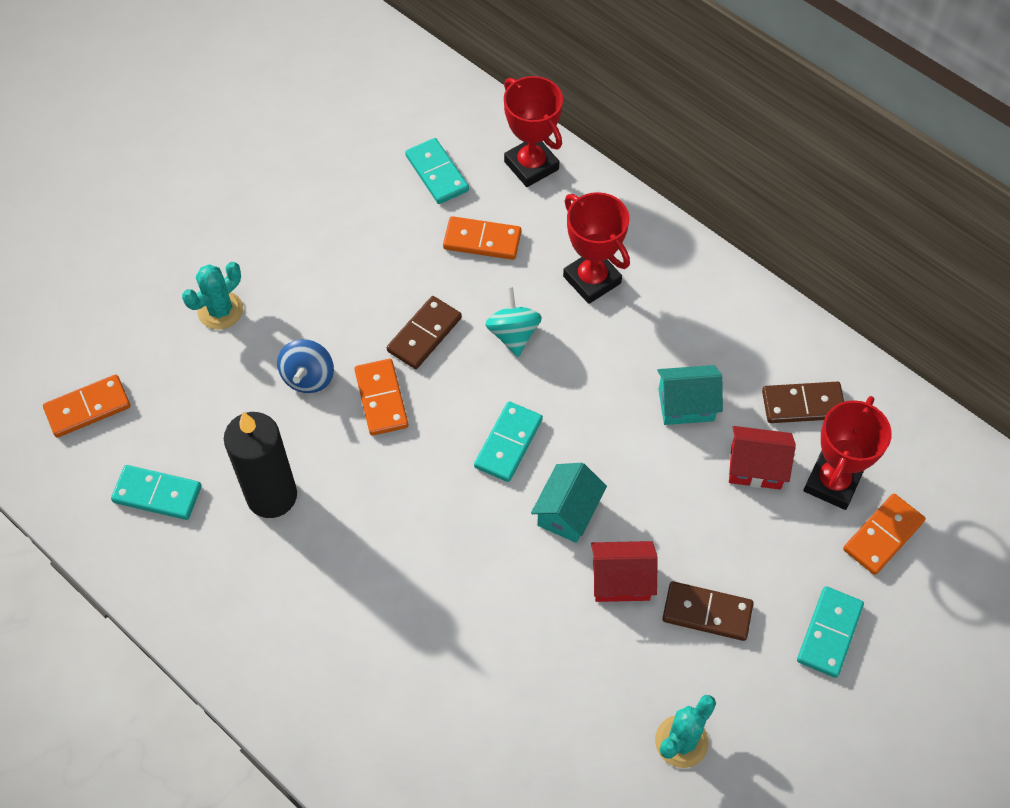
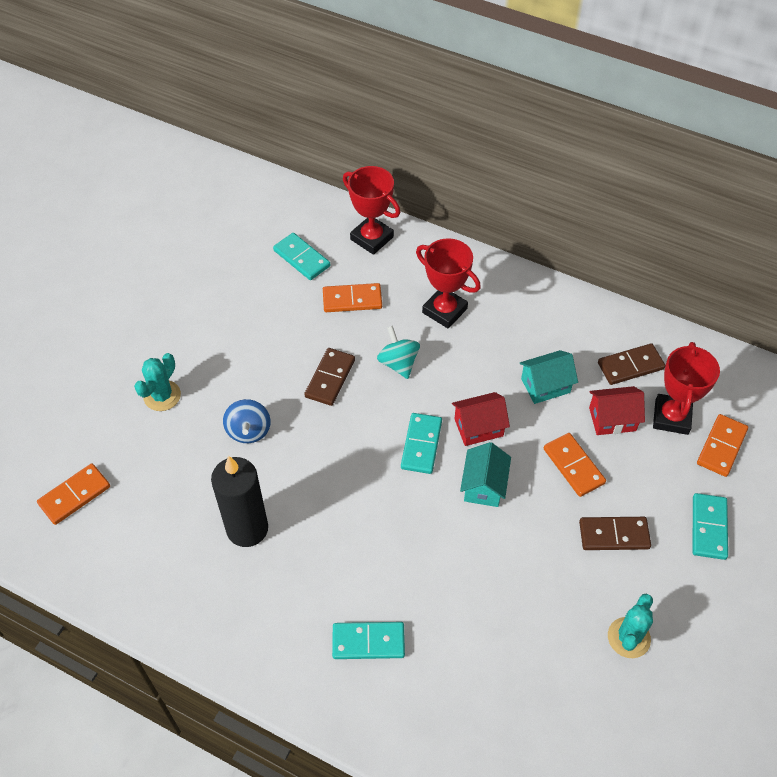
camera: 15 degrees left, 5 degrees down
(157, 494) = (152, 550): turquoise domino -> turquoise domino (368, 642)
(381, 399) = (312, 434): orange domino -> orange domino (573, 466)
(621, 580) = (541, 527): red house -> red house (478, 427)

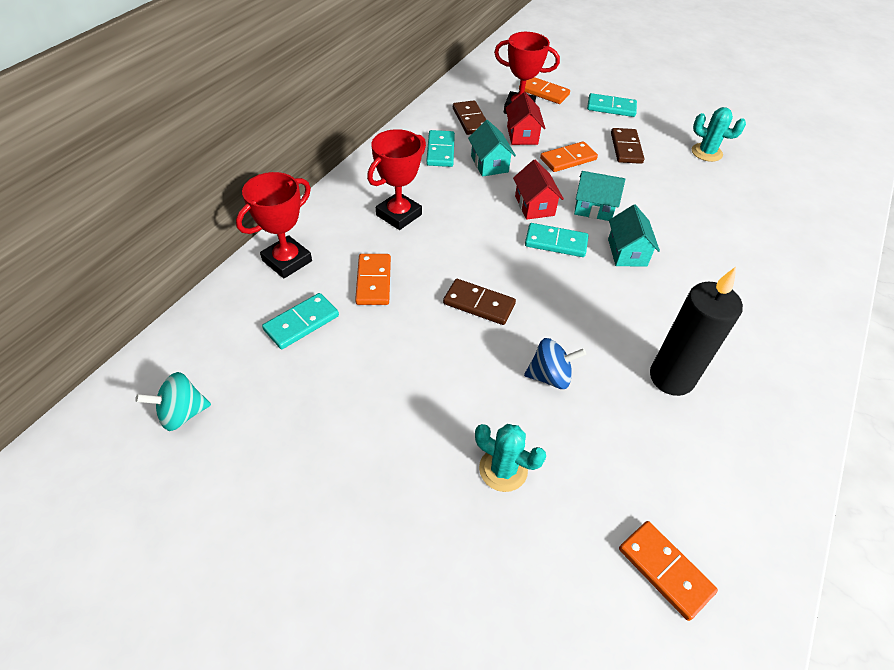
camera: 90 degrees left, 5 degrees down
(368, 642) = (760, 289): turquoise domino -> turquoise domino (440, 151)
(398, 363) = (461, 251): turquoise spinning top -> turquoise spinning top (182, 413)
(414, 512) = (627, 252): none -> turquoise house

